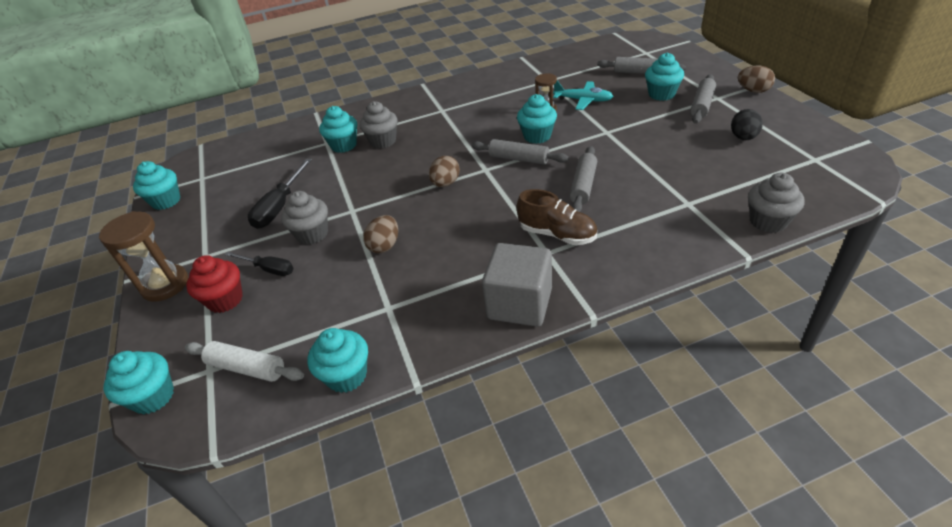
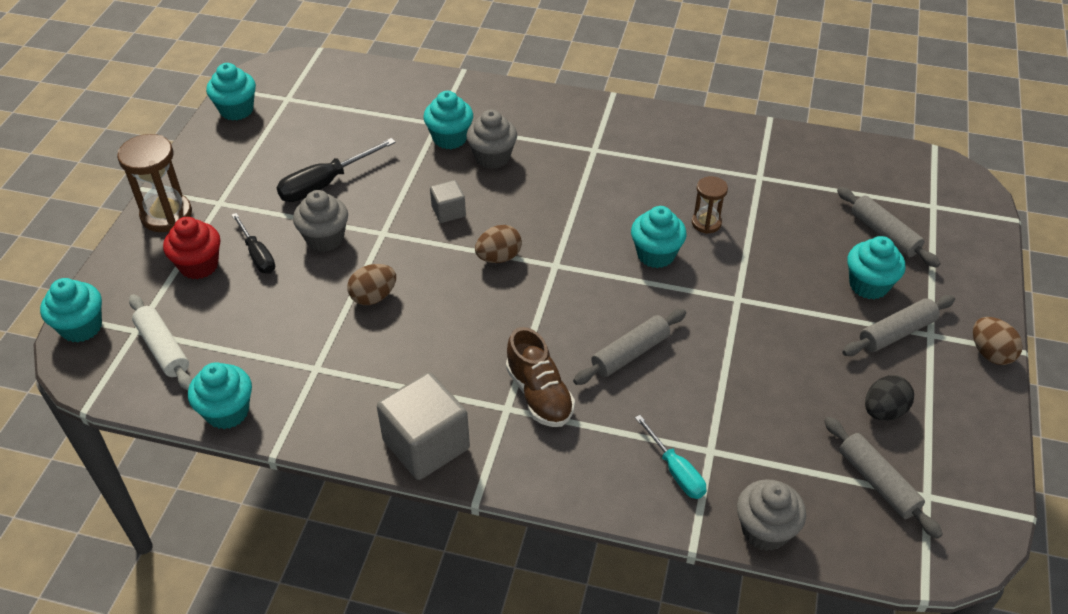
camera: 30 degrees right, 5 degrees up
(385, 178) = (448, 211): none -> grey cube
(519, 159) = (603, 273): grey rolling pin -> grey rolling pin (877, 482)
(583, 100) = (765, 235): turquoise plane -> none
(684, 224) = (675, 471): none -> turquoise screwdriver

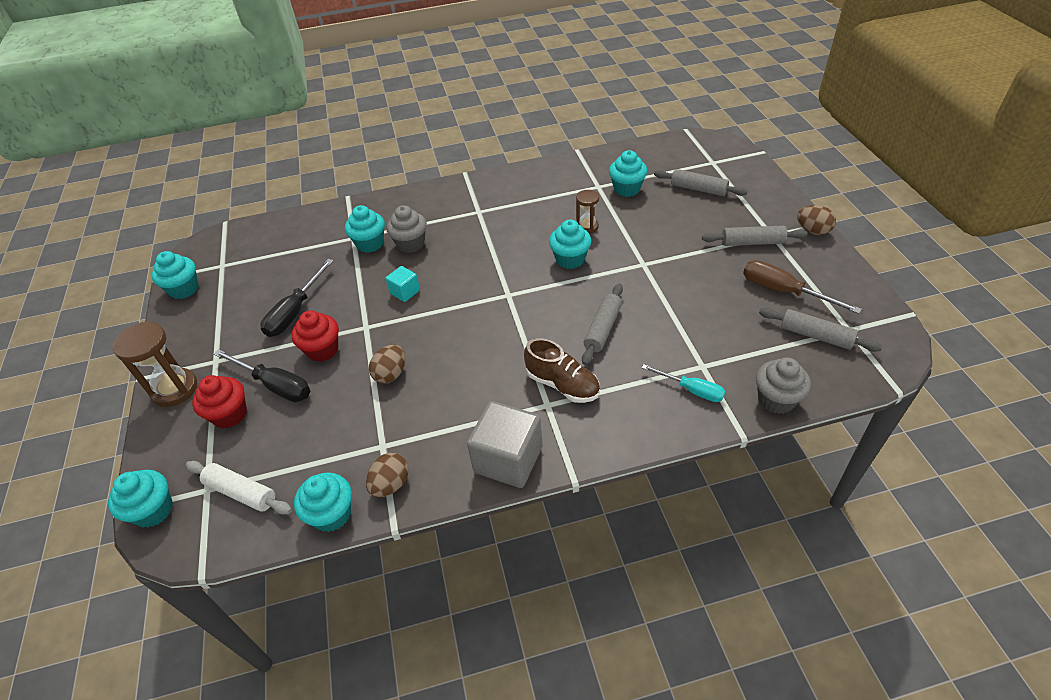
camera: 25 degrees left, 0 degrees up
(257, 255) = (275, 385): black screwdriver -> black screwdriver, size x1.51
(325, 238) = (322, 350): grey cupcake -> red cupcake
(448, 211) = (405, 292): grey cube -> turquoise cube
(499, 257) = (464, 307): brown egg -> brown egg (391, 484)
(868, 285) = (714, 222): turquoise cupcake -> turquoise cupcake (627, 189)
(883, 411) = (783, 291): black egg -> brown screwdriver
(896, 333) = (752, 242): grey rolling pin -> grey rolling pin turned 60 degrees clockwise

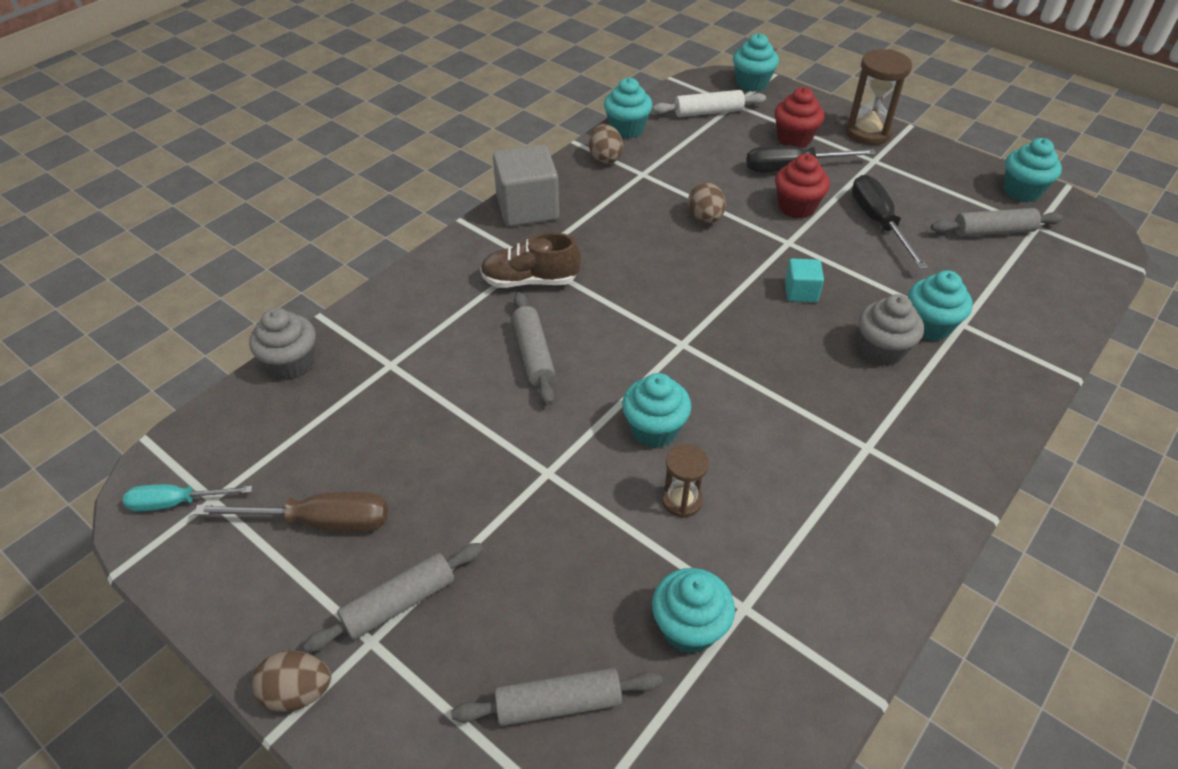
camera: 140 degrees right, 0 degrees up
(691, 390) = (391, 333): turquoise screwdriver -> turquoise screwdriver (177, 503)
(815, 335) = (258, 468): grey rolling pin -> grey rolling pin (993, 231)

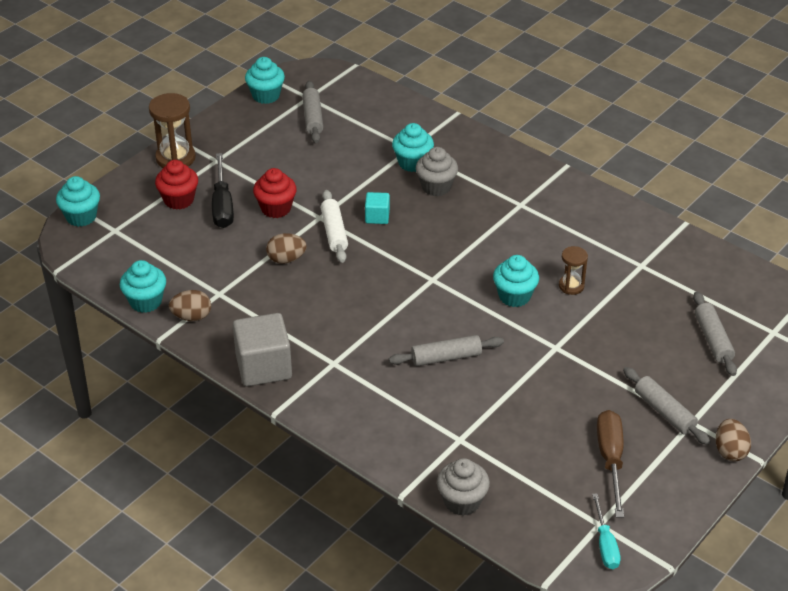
camera: 90 degrees left, 5 degrees down
(530, 281) = (362, 362): brown shoe -> none
(689, 628) = (658, 287): turquoise cupcake -> none
(708, 112) = (126, 248): white rolling pin -> white rolling pin (334, 232)
(878, 223) = (299, 169): black screwdriver -> none

